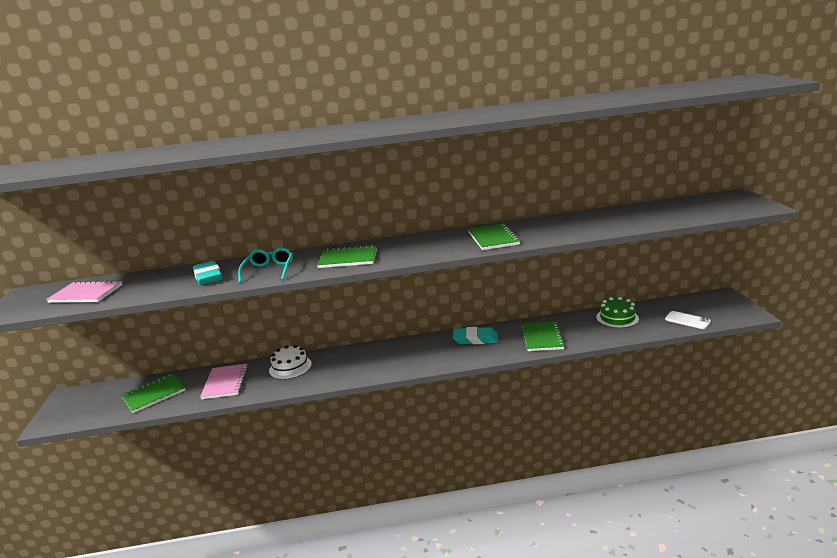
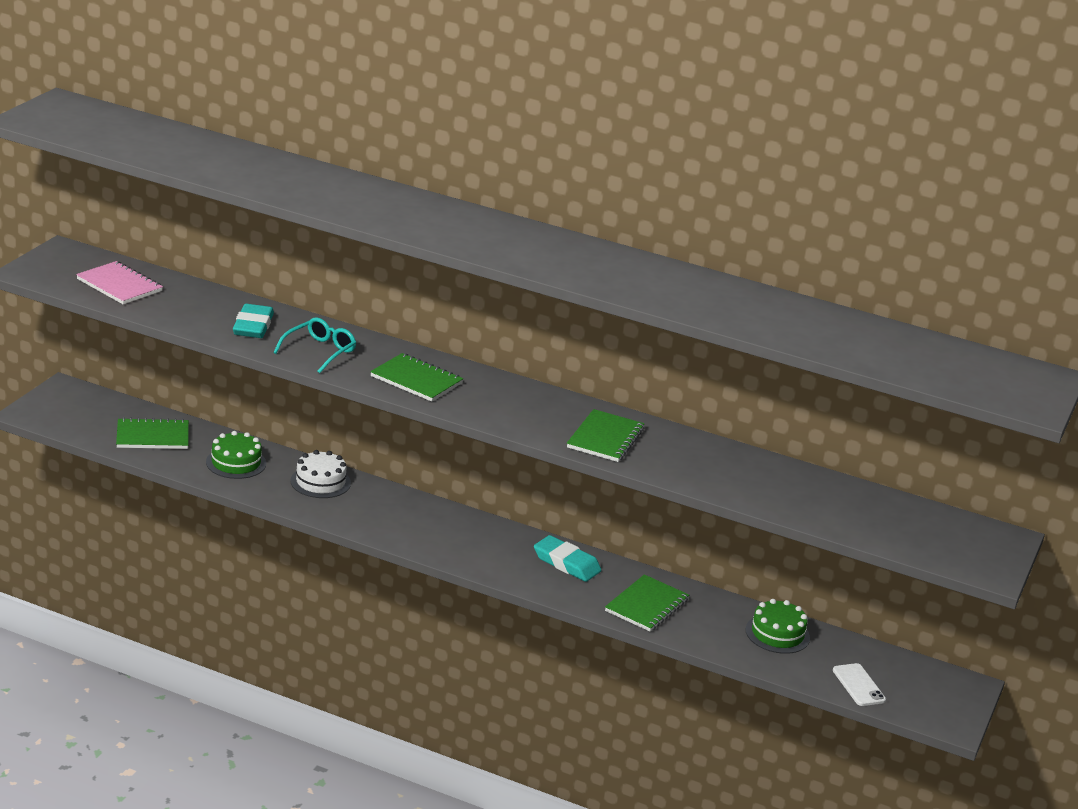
camera: 25 degrees right, 5 degrees up
(225, 383) = (236, 463): pink notebook -> green cake

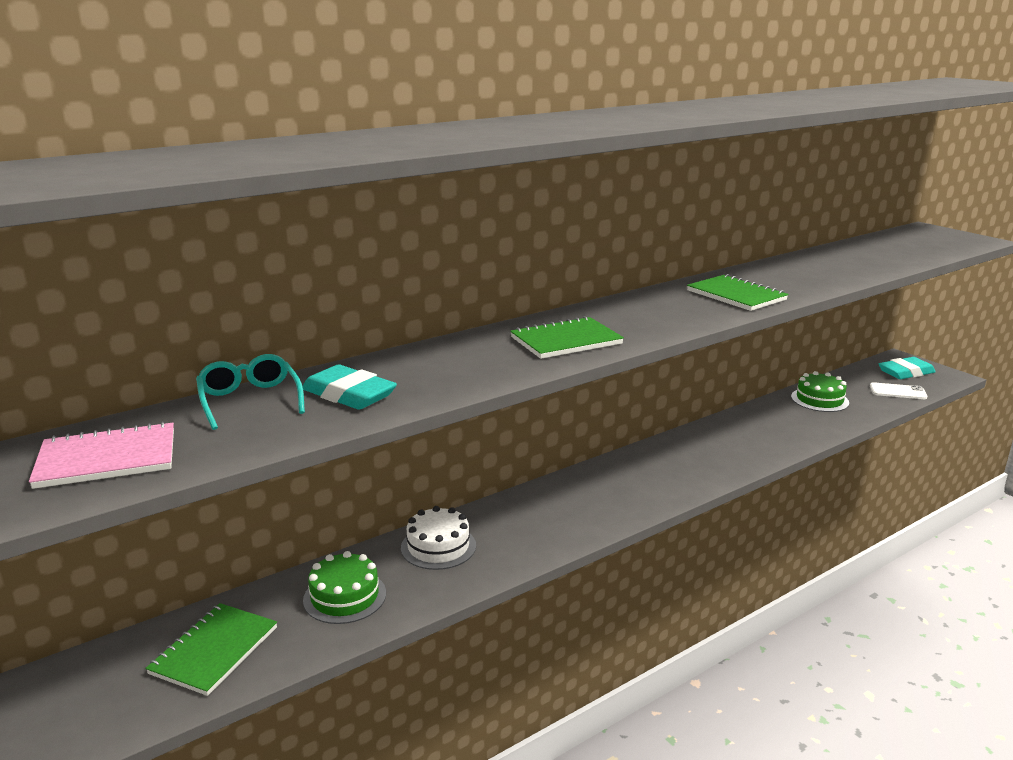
camera: 55 degrees left, 5 degrees down
(319, 351) = (455, 372): turquoise glasses -> turquoise glasses (250, 400)
(566, 563) = (678, 453): turquoise eraser -> turquoise eraser (906, 372)
(647, 605) = (762, 438): green notebook -> none

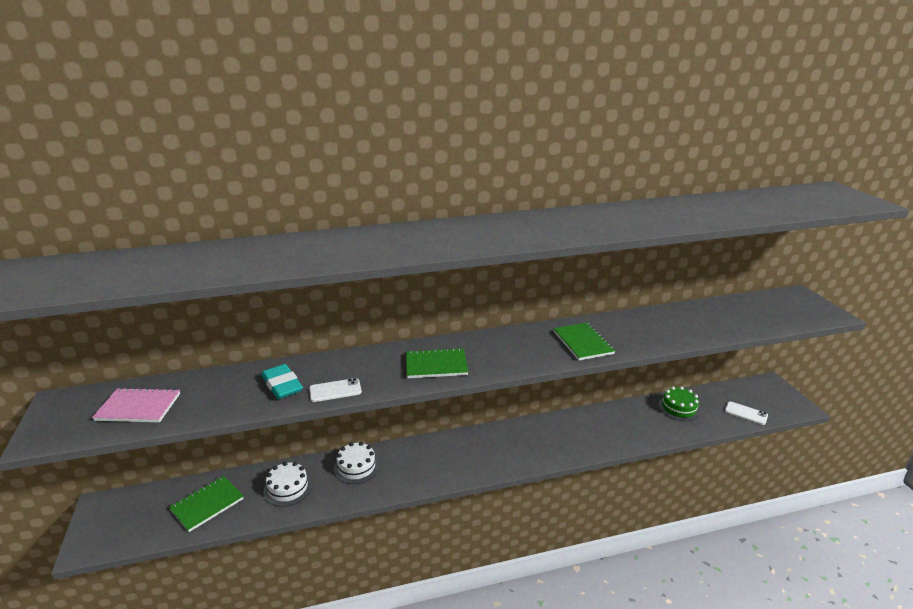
camera: 20 degrees right, 5 degrees up
(250, 400) = (231, 378): turquoise glasses -> none
(345, 596) = (288, 488): green cake -> white cake
(443, 387) = (335, 390): none -> white phone
(906, 372) = (766, 397): turquoise eraser -> none

